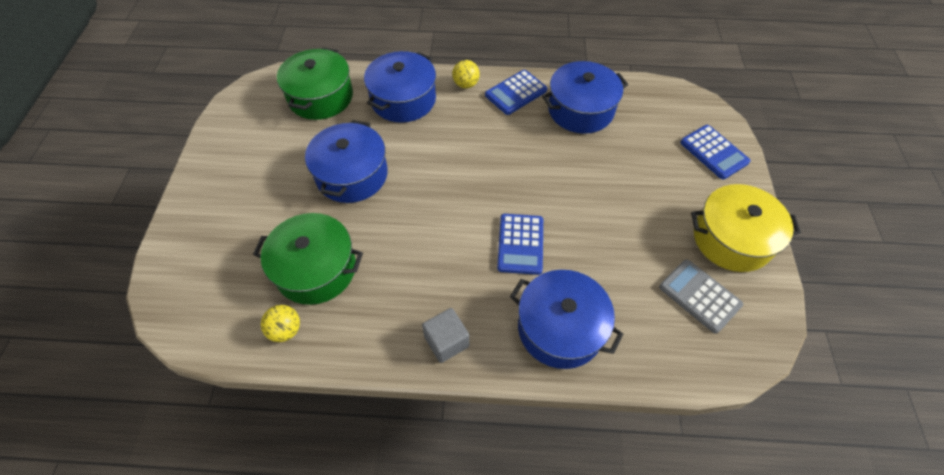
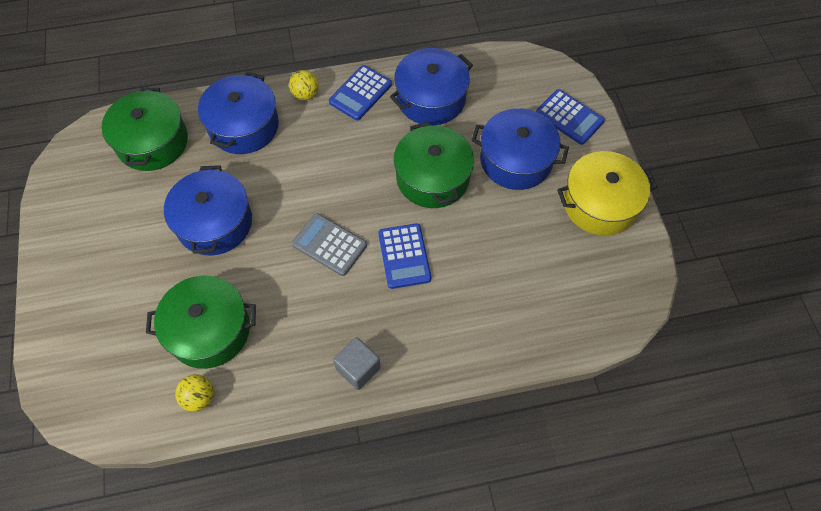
camera: 15 degrees left, 5 degrees up
(560, 328) = (460, 329): blue pot -> blue pot (516, 160)
(566, 178) = (433, 178): none -> green pot
(699, 296) = (580, 267): grey calculator -> grey calculator (329, 245)

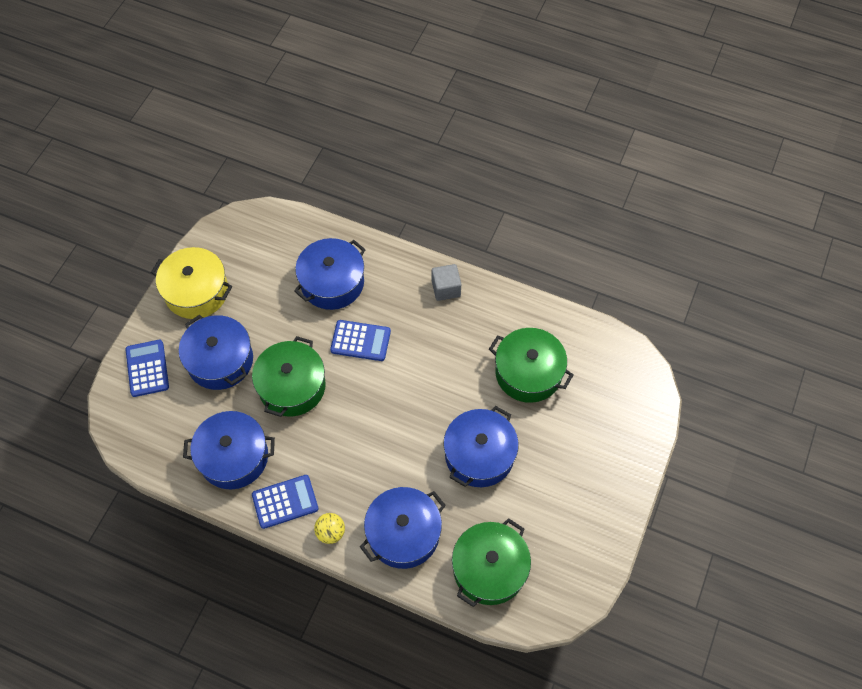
camera: 145 degrees left, 0 degrees up
(199, 397) = (558, 333): yellow ball -> none
(329, 245) = (406, 382): grey calculator -> none
(404, 256) = (360, 341): blue calculator -> blue calculator turned 75 degrees clockwise
(482, 296) = (332, 283): none -> blue pot

